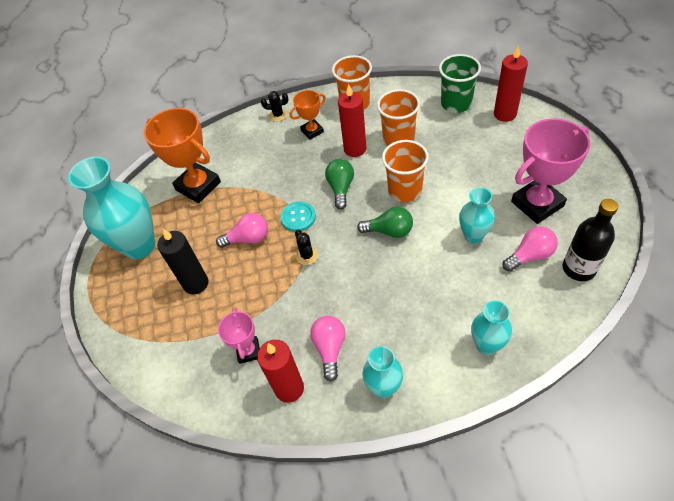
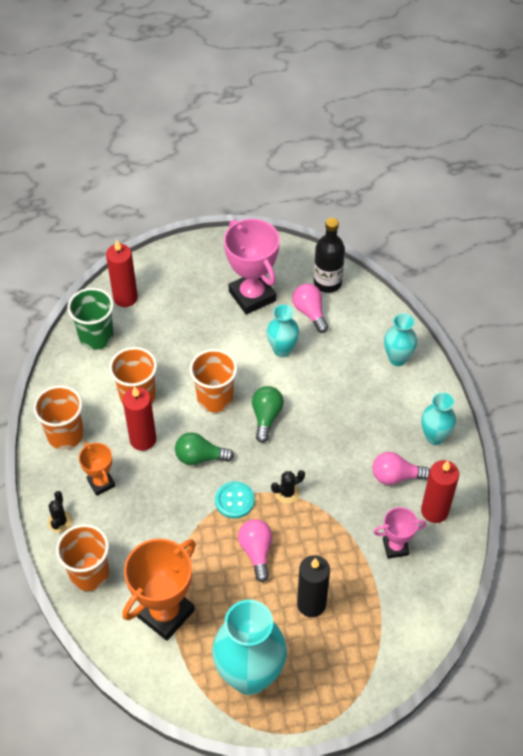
camera: 95 degrees left, 0 degrees up
(234, 138) = (89, 573): none -> orange cup

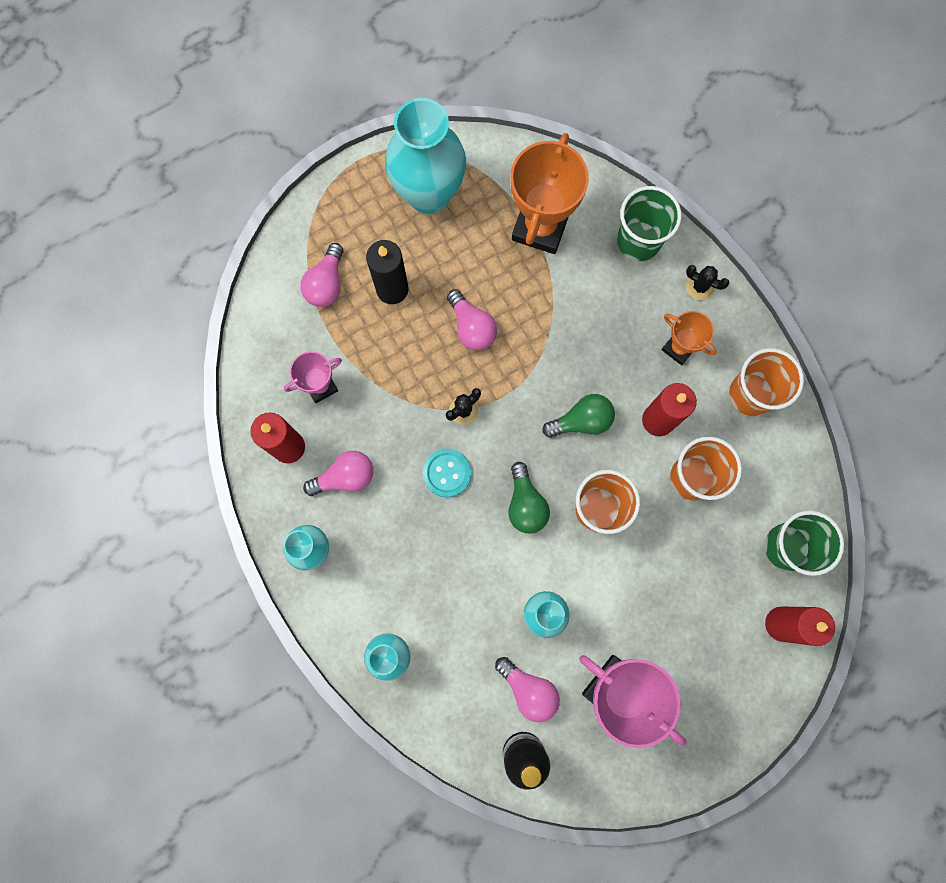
camera: 160 degrees right, 25 degrees up
(60, 521) = (700, 286): black cactus -> black cactus turned 45 degrees counterclockwise
(89, 573) = (638, 241): orange cup -> green cup
(234, 500) = (519, 379): turquoise button -> turquoise button (447, 473)
(366, 627) = (326, 284): none -> pink light bulb

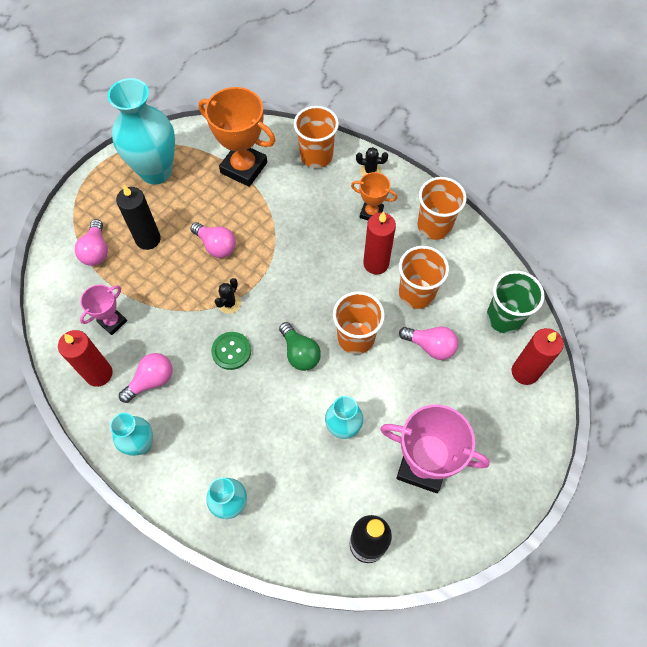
camera: 20 degrees left, 15 degrees down
(447, 473) = (231, 351): turquoise button -> green button
(529, 690) = (353, 491): pink light bulb -> pink light bulb (430, 346)
(540, 227) = (244, 168): orange trophy -> orange trophy turned 60 degrees counterclockwise
(582, 421) = (320, 282): green light bulb -> none
(638, 241) = (316, 156): green cup -> orange cup

